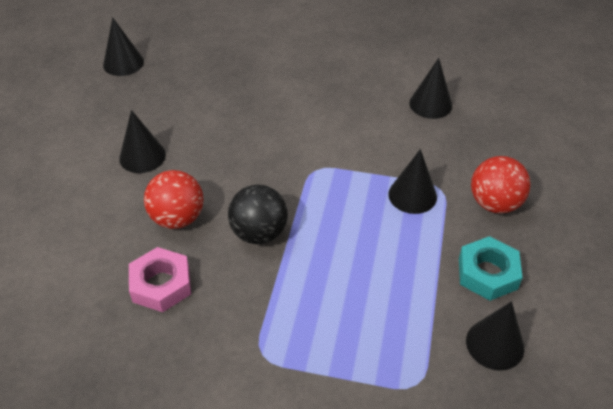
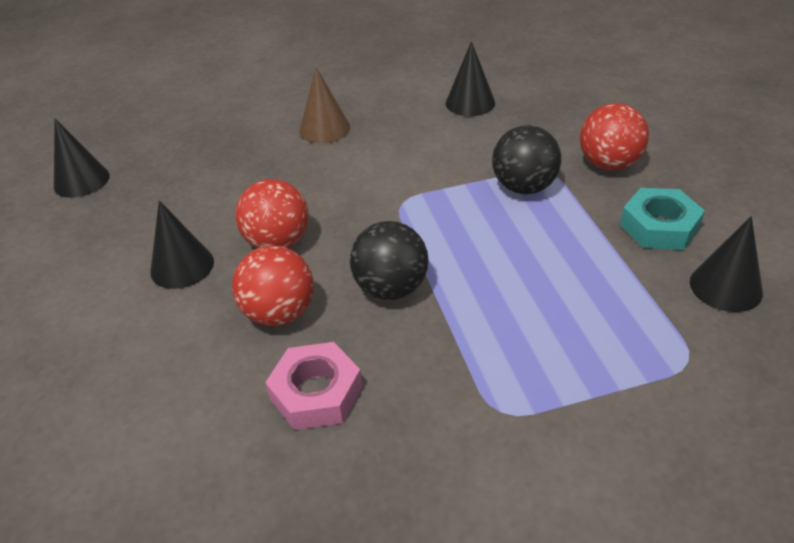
camera: 25 degrees left, 5 degrees down
(212, 165) = (278, 242): none -> red ball
(306, 84) = (324, 129): none -> brown cone
(412, 195) = (524, 187): black cone -> black ball

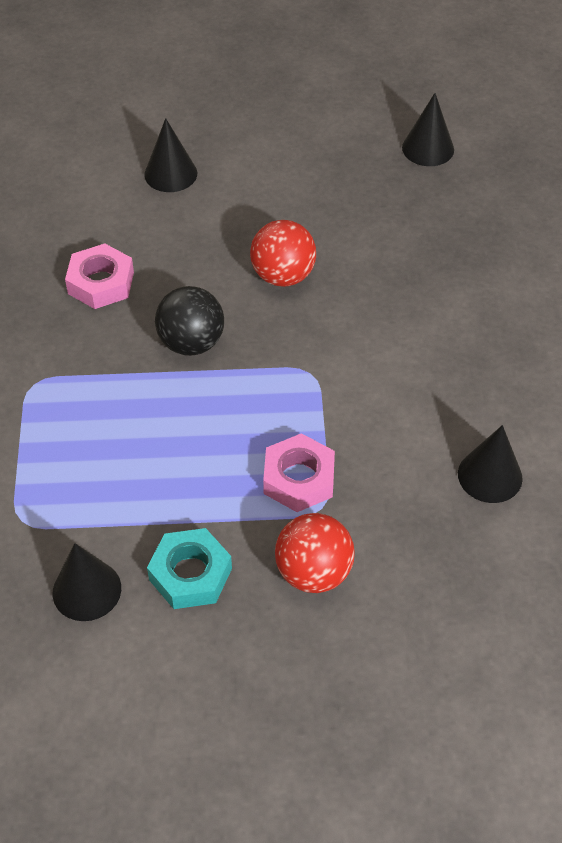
camera: 100 degrees right, 10 degrees up
(182, 266) = (275, 214): black cone -> black cone (170, 174)
(279, 313) = (192, 270): red ball -> none
(324, 129) = (468, 330): brown cone -> none
(524, 187) = (299, 479): black ball -> pink nut

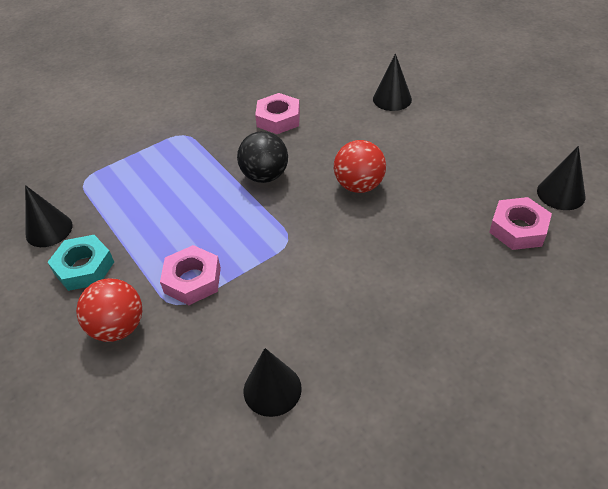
camera: 60 degrees right, 5 degrees down
(444, 202) = (518, 229): none -> pink nut

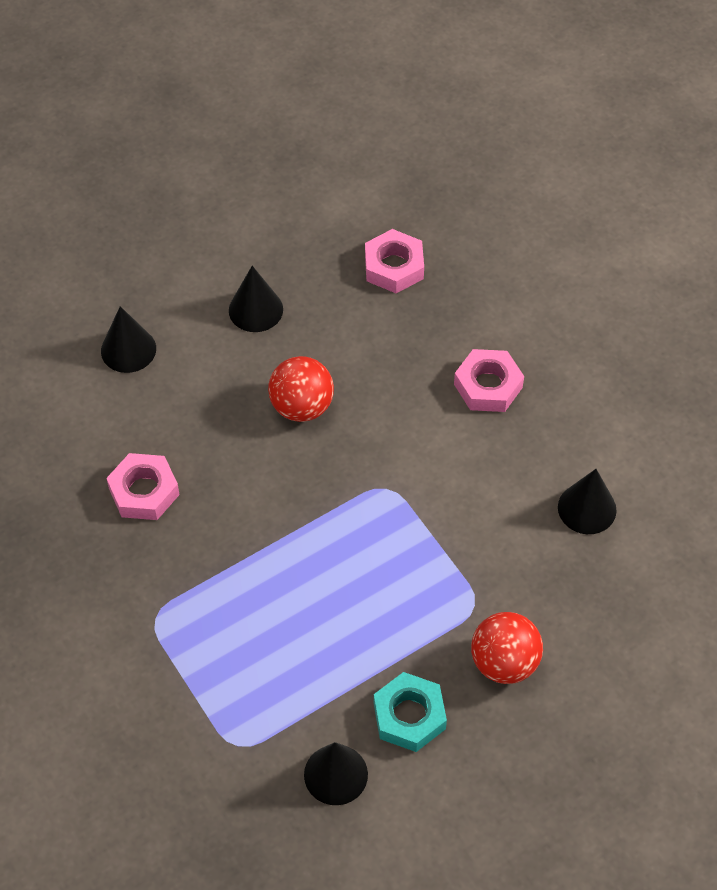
camera: 90 degrees left, 10 degrees up
(192, 280) = (440, 589): pink nut -> pink nut (488, 386)
(265, 176) = (266, 510): black ball -> none
(561, 193) = (344, 216): black cone -> black cone (255, 310)

